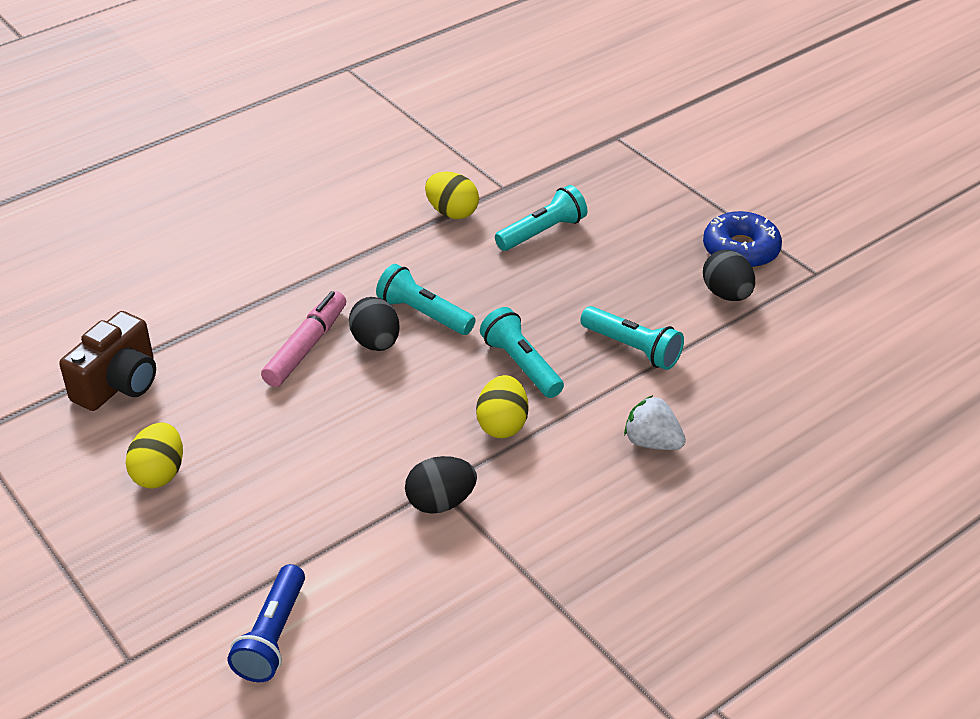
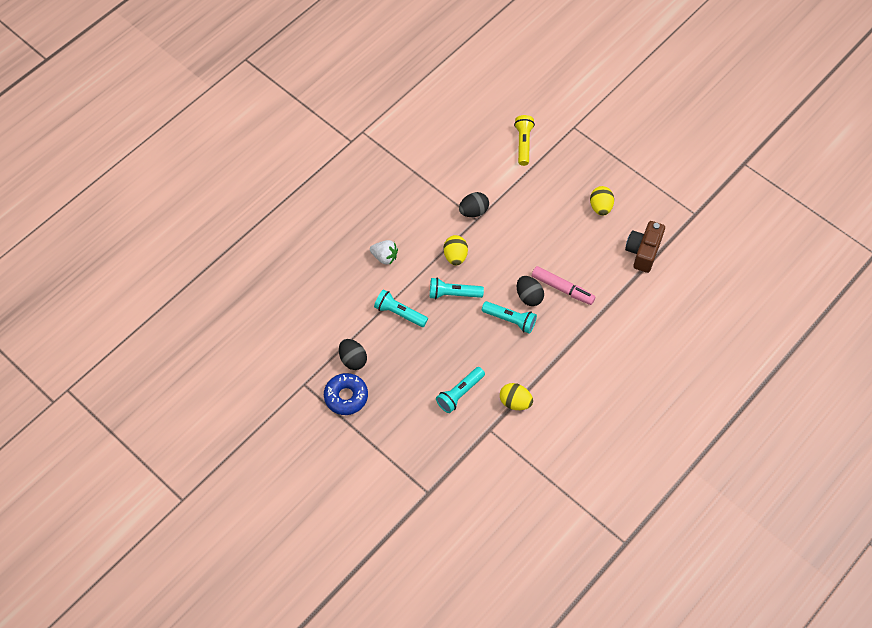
camera: 170 degrees right, 20 degrees up
(272, 636) = (523, 143): blue flashlight -> yellow flashlight
(306, 347) = (562, 288): pink marker -> pink marker turned 75 degrees counterclockwise
(521, 365) = (453, 294): turquoise flashlight -> turquoise flashlight turned 135 degrees clockwise

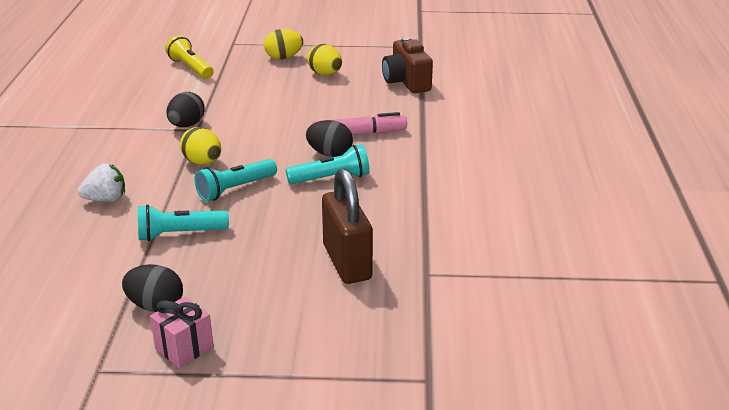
camera: 40 degrees left, 30 degrees down
(346, 396) = (184, 348): blue donut -> pink gift
(459, 393) = (347, 262): turquoise flashlight -> brown padlock
(515, 402) = (425, 235): yellow egg -> yellow egg (283, 57)

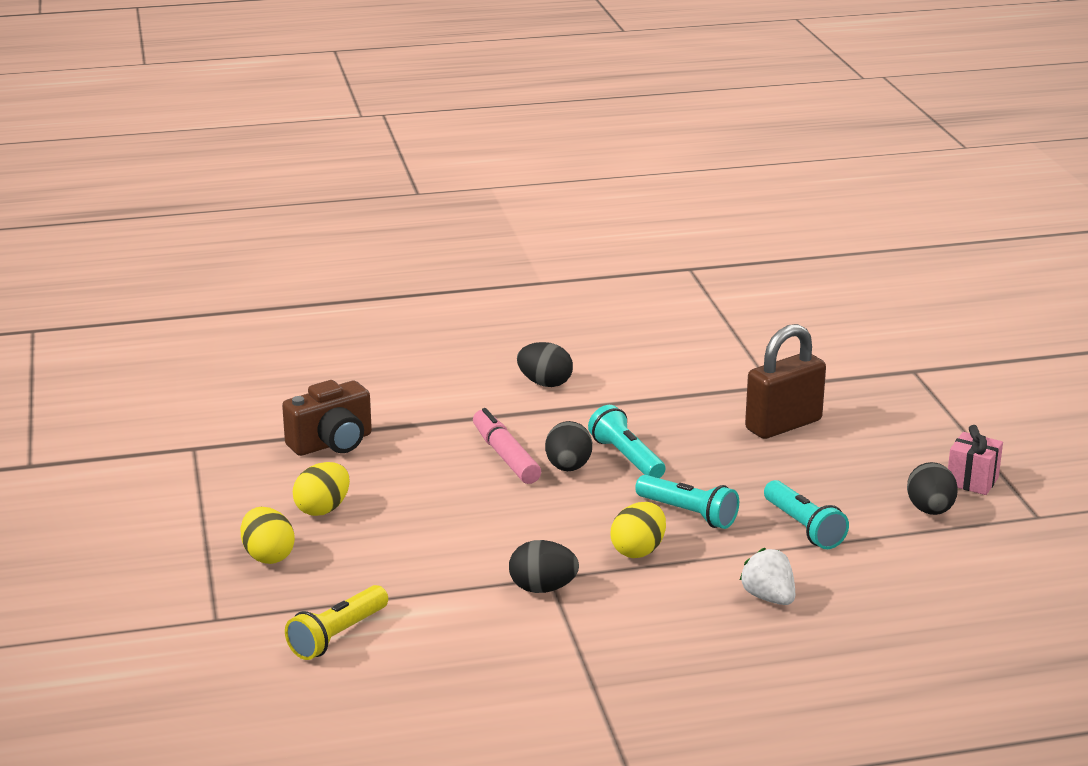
camera: 105 degrees left, 5 degrees down
(468, 163) = (545, 383): none -> black egg

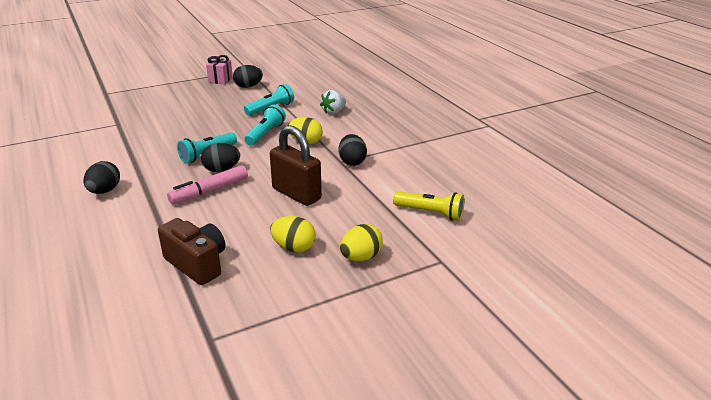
camera: 105 degrees left, 5 degrees up
(783, 425) = (166, 118): brown padlock -> brown padlock (296, 194)

